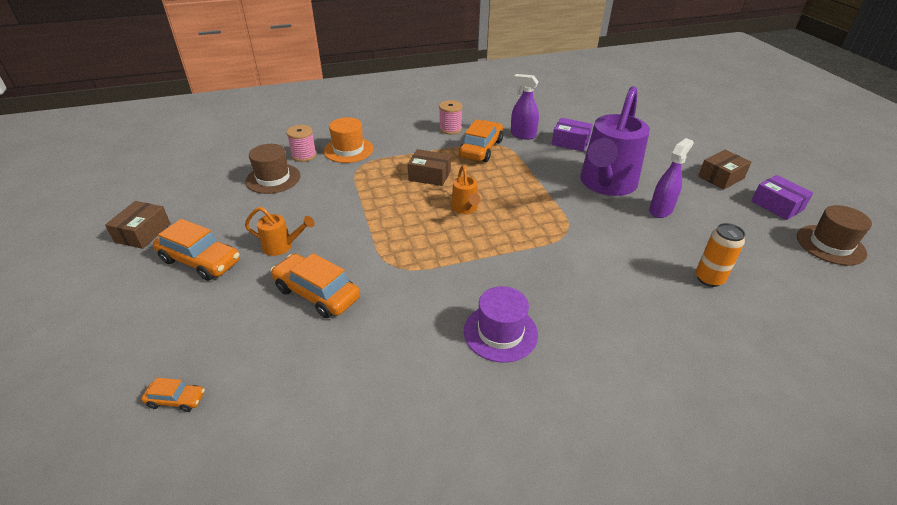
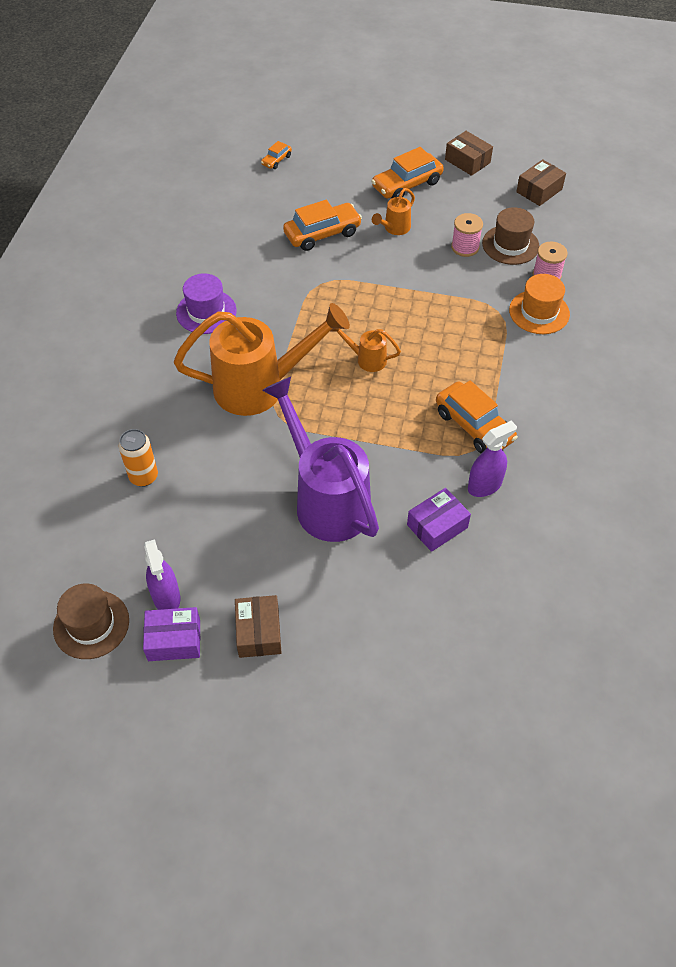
camera: 120 degrees right, 15 degrees up
(429, 175) = (444, 357): brown box -> brown box (539, 190)
(450, 129) = (542, 419): pink spool -> pink spool (465, 247)
(550, 253) = (261, 387): none -> orange watering can
(661, 210) = (250, 516): purple spray bottle -> purple spray bottle (166, 597)

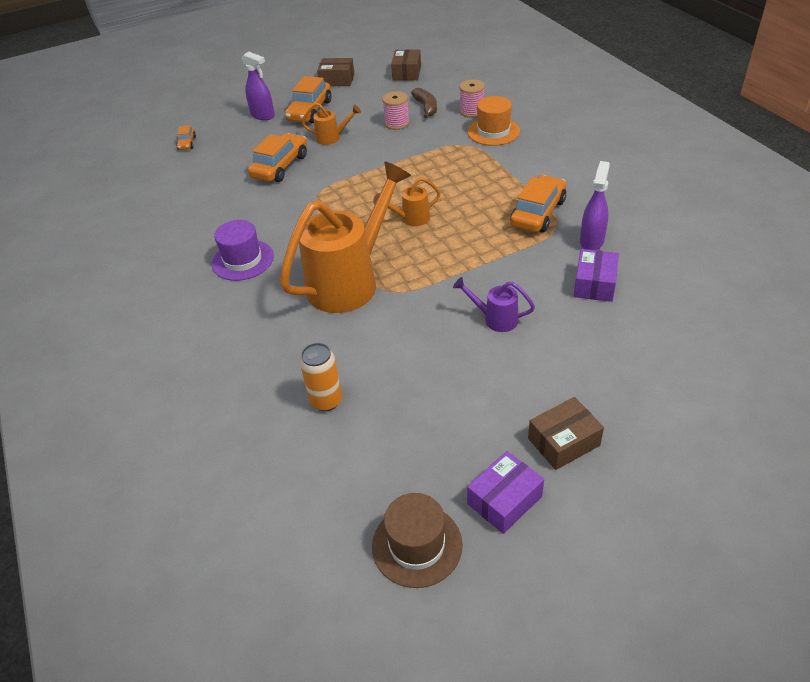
camera: 35 degrees left, 10 degrees down
(166, 597) = (457, 473): purple spray bottle -> purple spray bottle (263, 115)
(259, 632) = (563, 442): brown box -> brown box turned 75 degrees counterclockwise
(326, 499) = (495, 319): purple watering can -> purple watering can, size x0.44
(394, 229) = (332, 138): orange watering can -> orange watering can turned 90 degrees counterclockwise
(474, 426) = (538, 213): orange car -> orange car turned 75 degrees counterclockwise
(510, 245) = (426, 107): brown hat -> brown banana

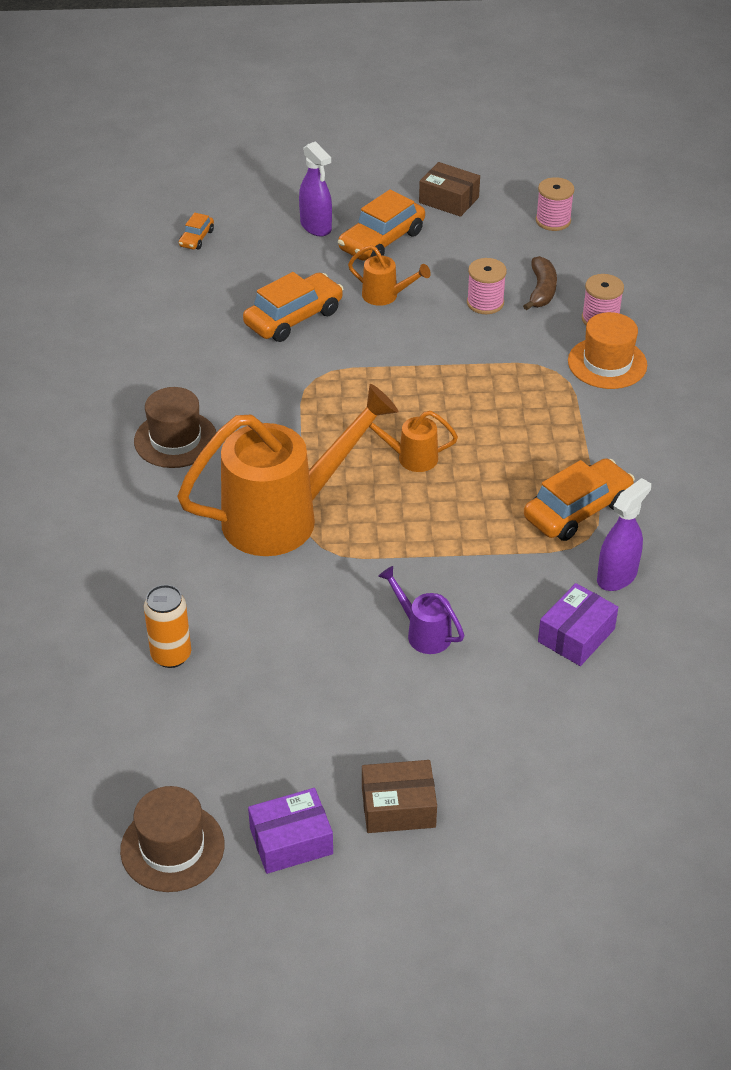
camera: 20 degrees right, 0 degrees up
(243, 260) = (175, 439): purple hat -> brown hat
(407, 73) = (553, 221): brown box -> pink spool

